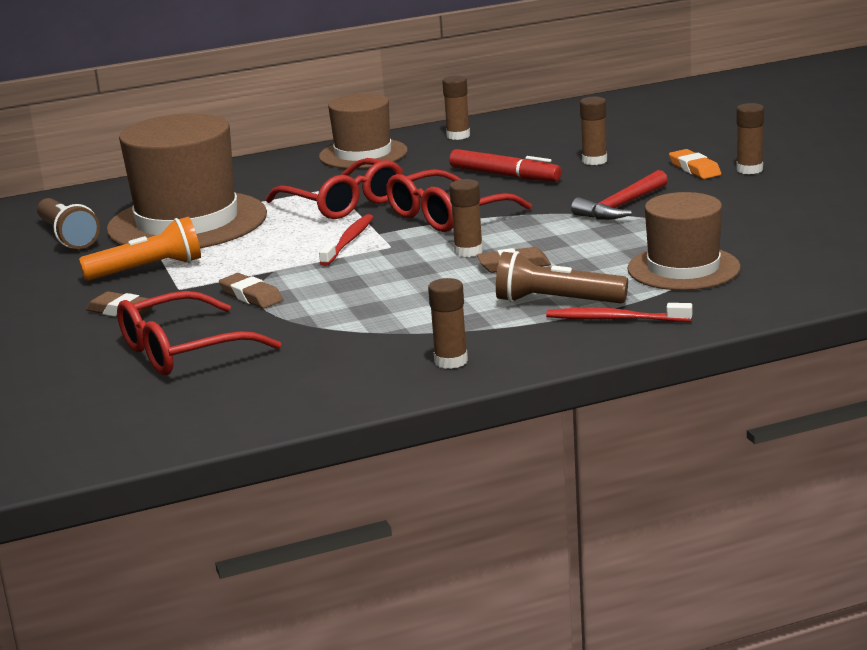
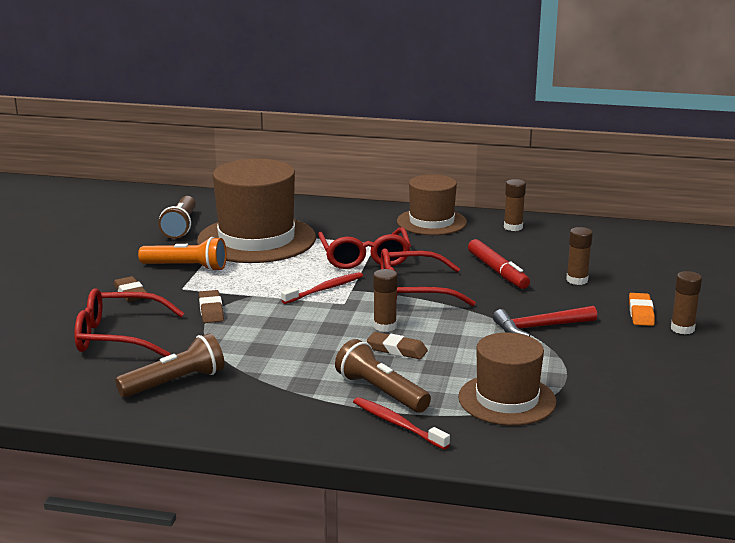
camera: 30 degrees right, 0 degrees up
(325, 365) = (175, 382): none -> brown flashlight
(451, 361) = (247, 413): brown glue stick -> none

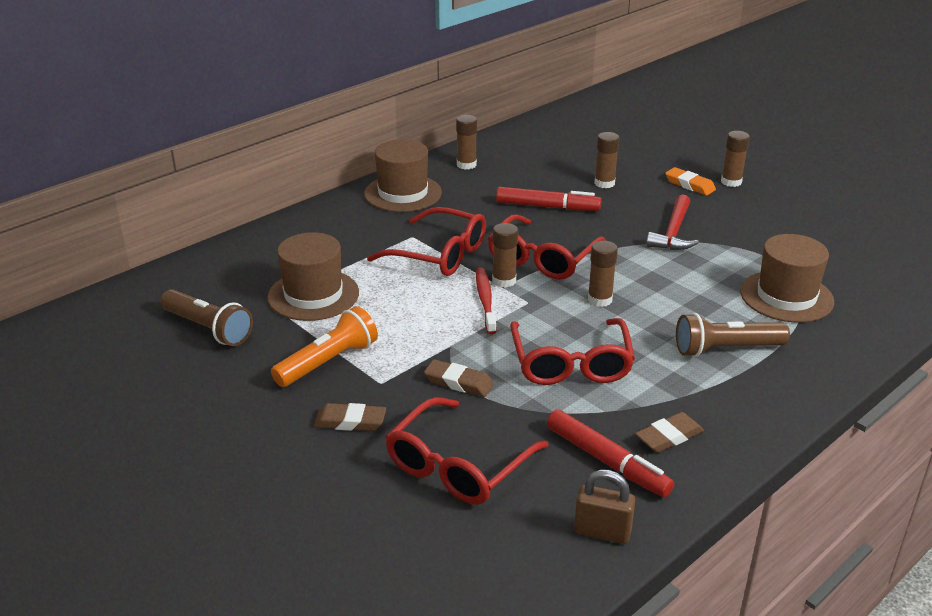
camera: 55 degrees left, 10 degrees up
(93, 401) = (602, 532): none -> brown padlock
(175, 382) = (606, 461): brown flashlight -> red marker
(256, 239) = (313, 295): brown hat -> brown hat, size x0.61
(282, 339) = (571, 363): none -> red glasses
(361, 287) = (504, 281): none -> brown glue stick
(397, 350) = (652, 311): brown eraser -> brown eraser (669, 436)
(398, 424) = (791, 363): red toothbrush -> none

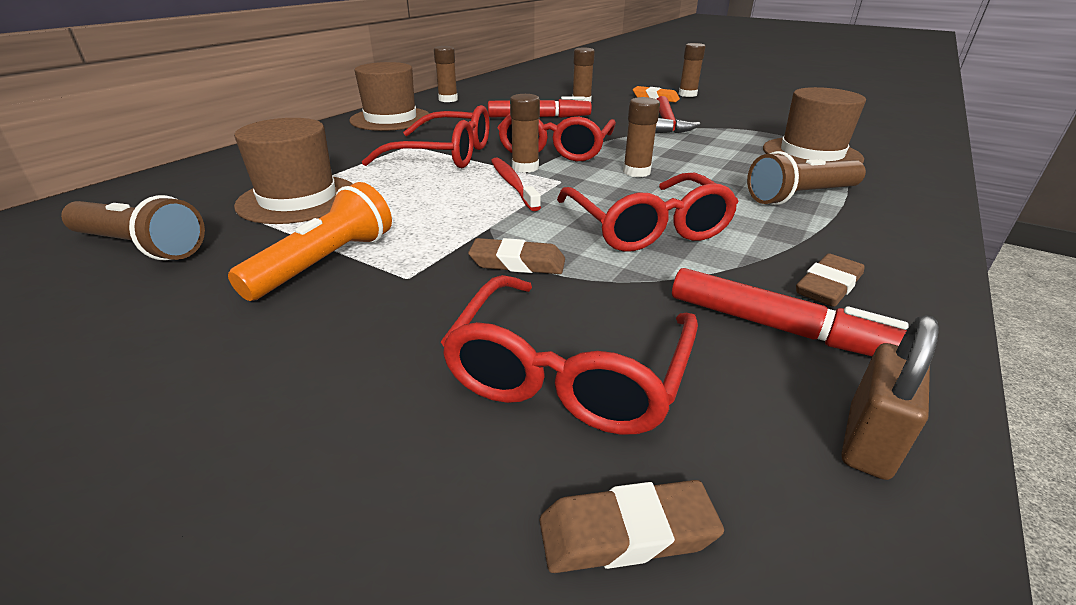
camera: 15 degrees left, 0 degrees up
(350, 421) = (370, 334): brown eraser -> brown eraser (627, 533)
(602, 532) = (868, 441): brown padlock -> brown padlock turned 60 degrees counterclockwise

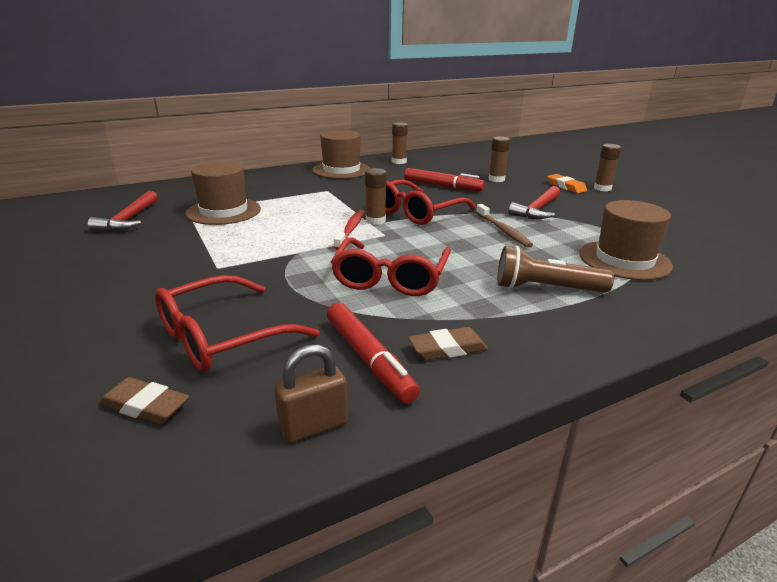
camera: 30 degrees right, 5 degrees down
(140, 247) = (129, 219): brown flashlight -> red hammer
(325, 263) = (191, 249): orange flashlight -> none
(443, 155) = (338, 201): red glasses -> none
(517, 263) = (281, 276): brown eraser -> none
(636, 172) = (447, 241): brown glue stick -> none
(670, 149) = (503, 230): none -> brown toothbrush

